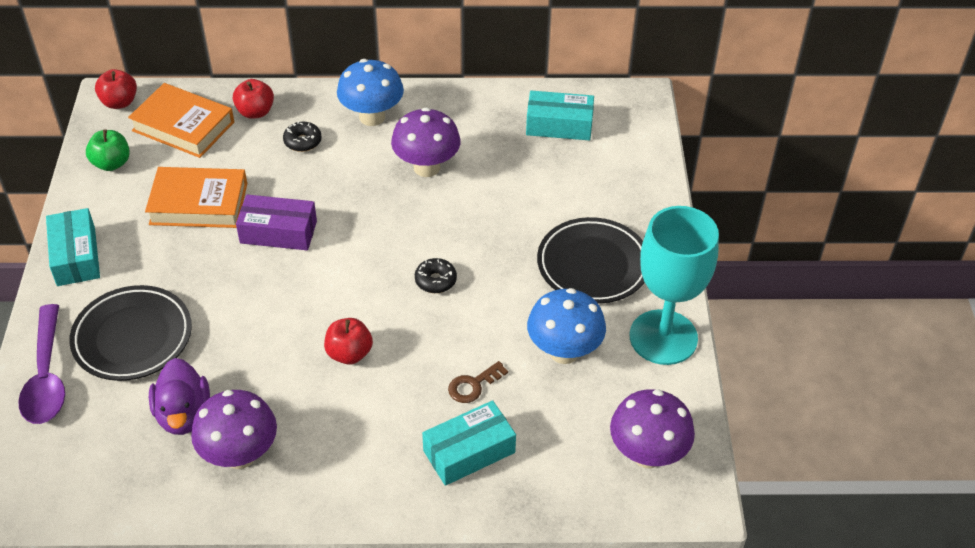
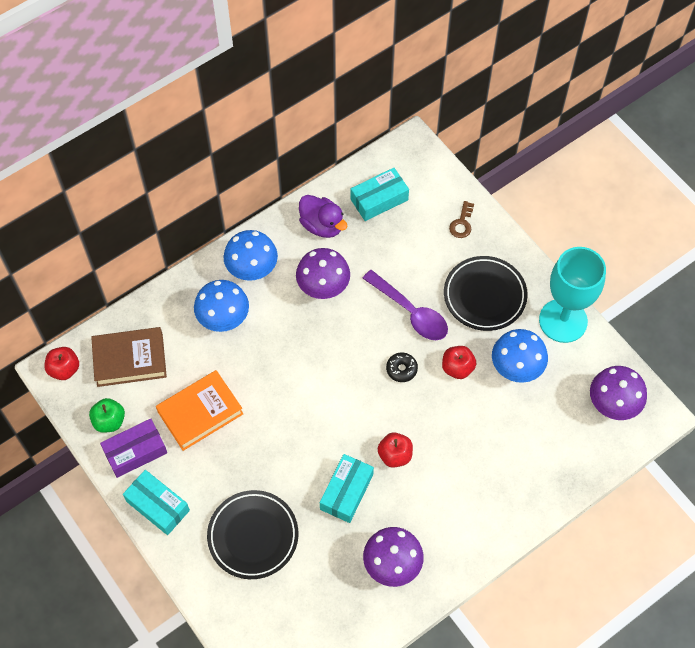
camera: 35 degrees left, 15 degrees up
(46, 377) = (226, 599): purple spoon -> purple spoon (411, 312)
(183, 126) = (130, 359): orange book -> brown book
(184, 414) = (335, 563): purple duck -> purple duck (322, 225)
(255, 112) = (169, 316): red apple -> red apple (457, 368)
(278, 232) = (273, 399): purple box -> purple box (135, 452)
(302, 141) = (224, 319): black donut -> blue mushroom
(469, 451) = (517, 471): turquoise box -> turquoise box (346, 492)
(473, 385) = (484, 426): brown key -> brown key (462, 223)

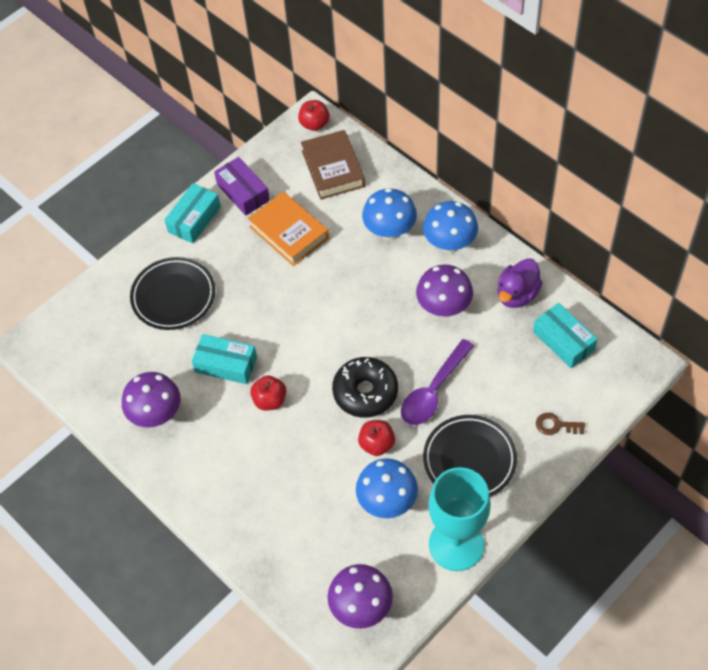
camera: 85 degrees right, 5 degrees down
(109, 421) = (269, 167): green apple -> none
(401, 369) = (365, 392): black donut -> black donut, size x1.98

